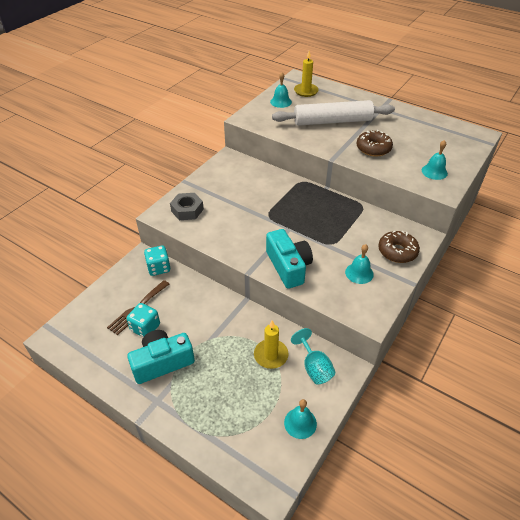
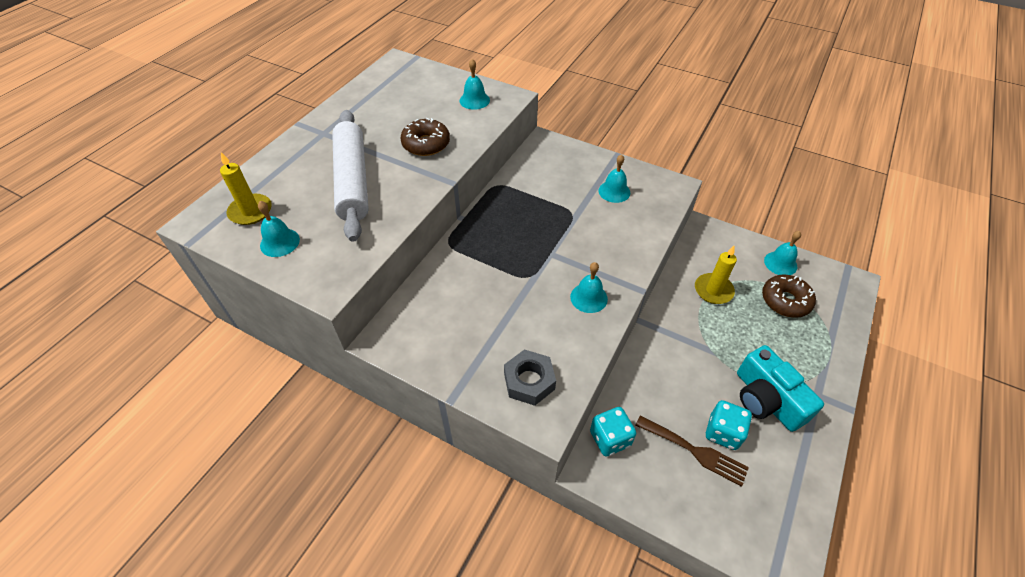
camera: 95 degrees left, 5 degrees up
(245, 243) = (588, 297): none -> turquoise bell
(288, 266) = (620, 251): turquoise camera -> none
(314, 367) = (714, 253): turquoise goblet -> none
(397, 251) = (573, 161): brown donut -> brown donut (785, 301)

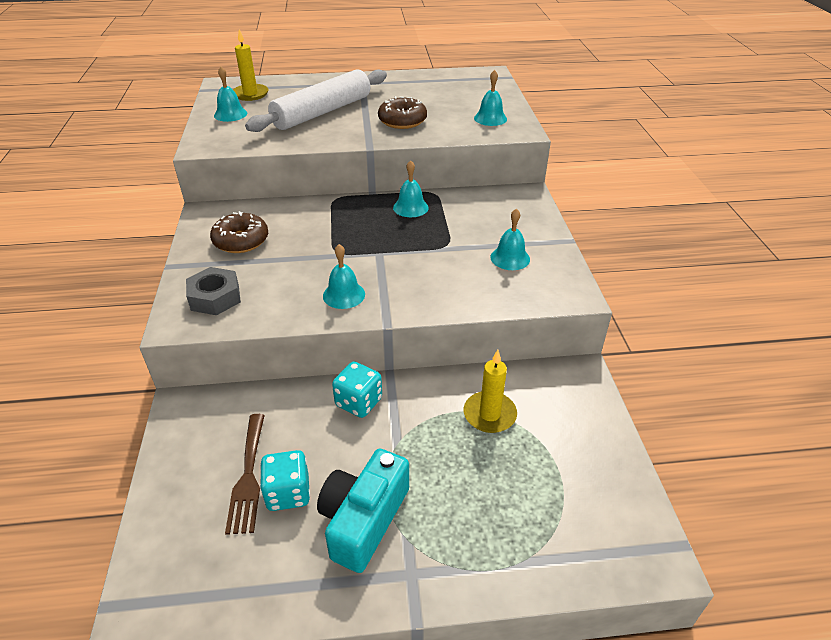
camera: 55 degrees right, 10 degrees down
(610, 438) = (224, 405): turquoise dice -> turquoise dice (359, 402)
(780, 263) = (603, 464): turquoise bell -> turquoise bell (410, 207)
(785, 301) = (541, 489): brown donut -> brown donut (241, 241)

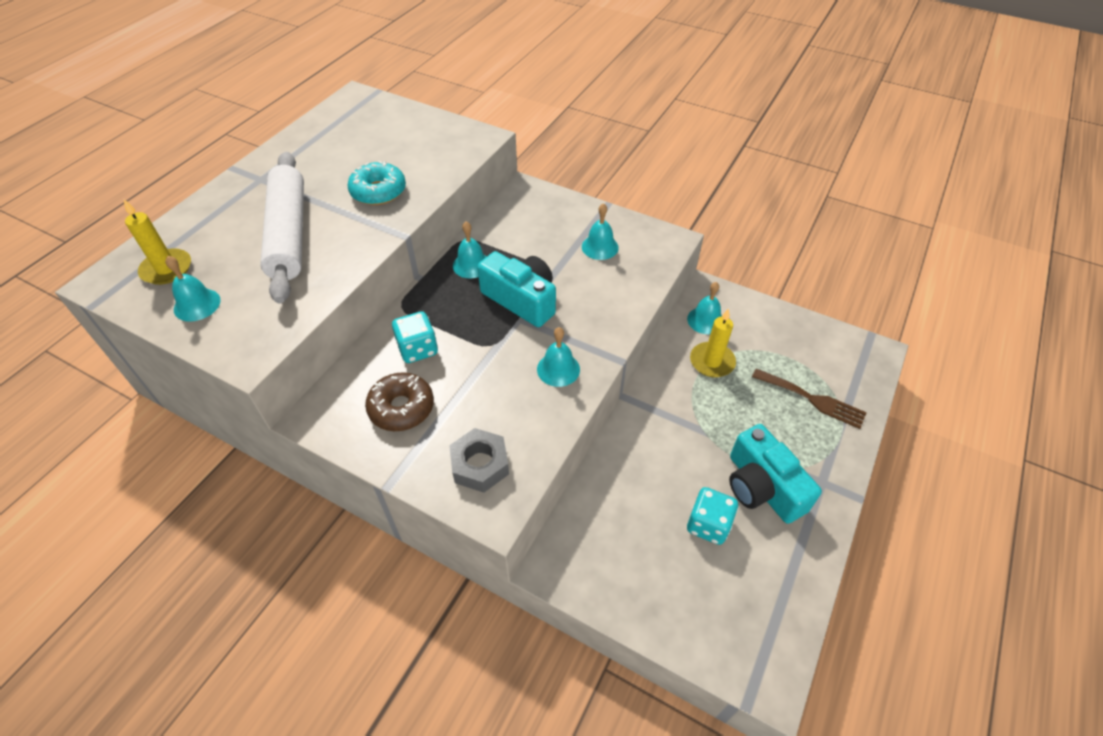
camera: 55 degrees left, 10 degrees up
(248, 477) = (674, 546): brown fork -> brown fork (812, 399)
(359, 402) = (643, 433): turquoise dice -> turquoise dice (418, 349)
(400, 245) = (521, 300): none -> turquoise camera
(402, 121) = (378, 191): brown donut -> turquoise donut
(490, 118) = (440, 141): turquoise bell -> turquoise bell (705, 320)

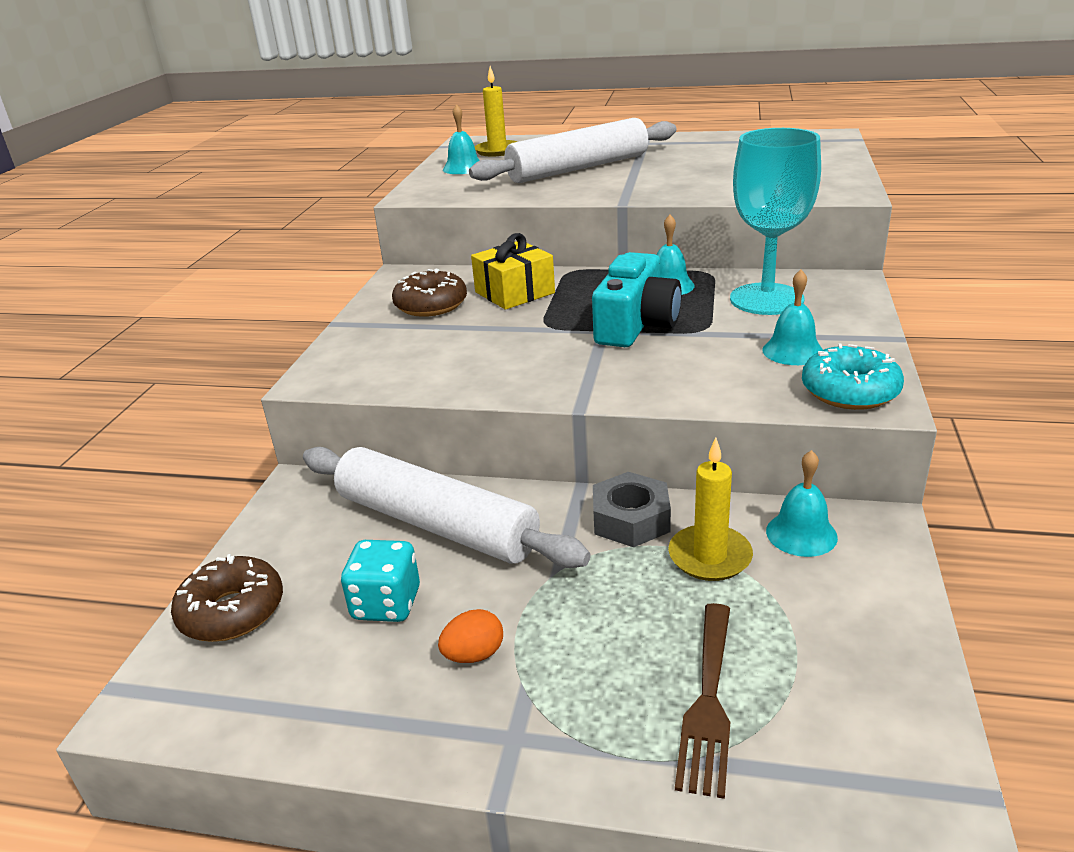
camera: 75 degrees right, 20 degrees down
(378, 191) = (680, 179): turquoise donut -> turquoise donut (849, 391)
(418, 349) = (514, 292): turquoise dice -> yellow gift
(480, 465) = (372, 358): grey nut -> grey nut (630, 519)
(525, 230) = (766, 299): none -> turquoise goblet
(558, 369) = (535, 370): turquoise bell -> none
(636, 483) = (436, 524): none -> white rolling pin
(690, 621) = (232, 611): none -> brown donut
(762, 487) = (474, 655): turquoise camera -> orange egg

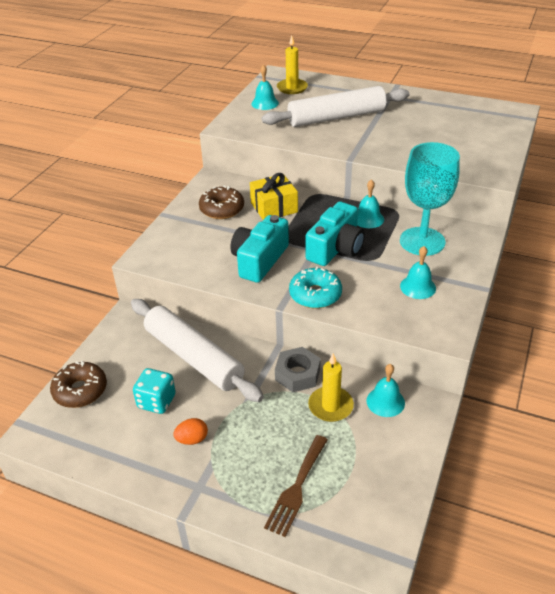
camera: 10 degrees right, 10 degrees up
(517, 355) = (259, 260): none -> turquoise camera
(849, 391) = (435, 324): turquoise donut -> turquoise donut (315, 295)

